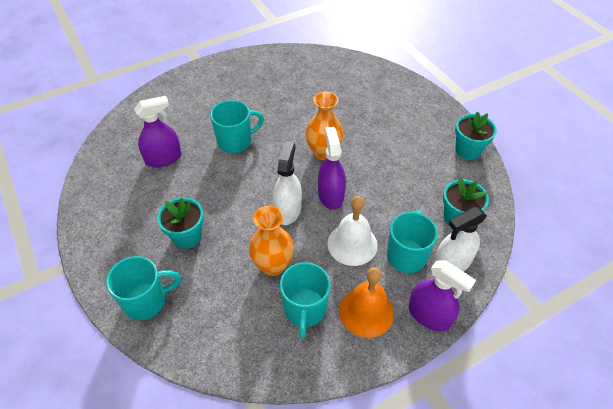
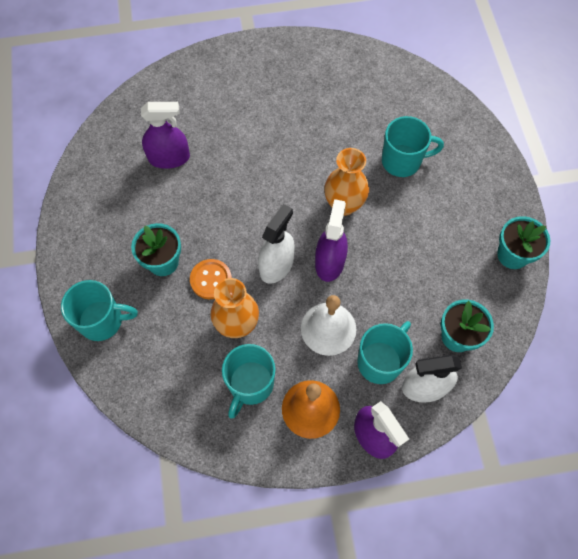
camera: 20 degrees right, 15 degrees up
(235, 141) = (252, 160): turquoise mug -> turquoise mug (402, 161)
(235, 237) = (211, 280): none -> orange button

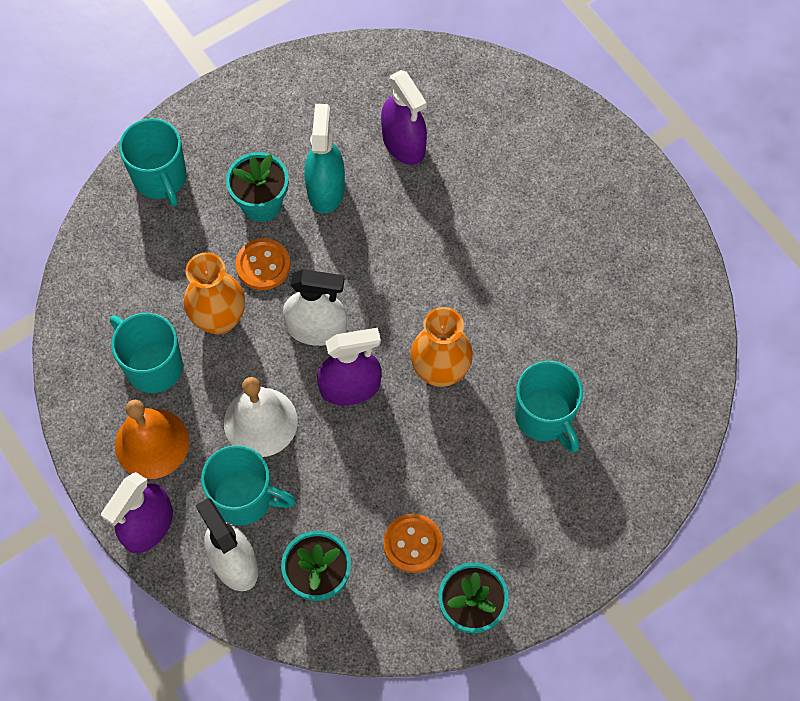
camera: 65 degrees right, 0 degrees up
(175, 217) = (326, 189): none -> turquoise spray bottle
(250, 384) = (153, 366): turquoise mug -> turquoise mug turned 45 degrees clockwise
(455, 270) = (412, 543): none -> orange button

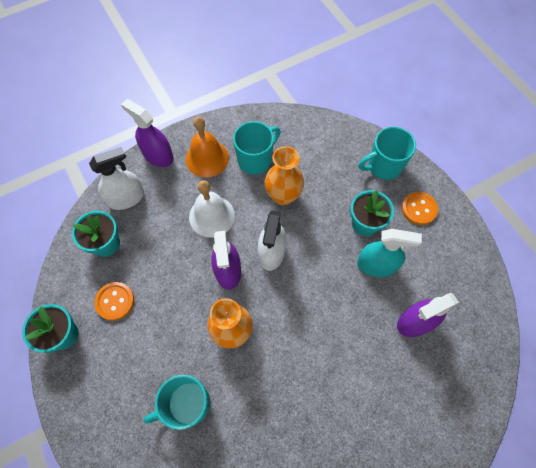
camera: 95 degrees right, 0 degrees up
(245, 498) = (164, 205): turquoise mug -> none
(263, 265) = (319, 222): orange button -> orange button (419, 209)

